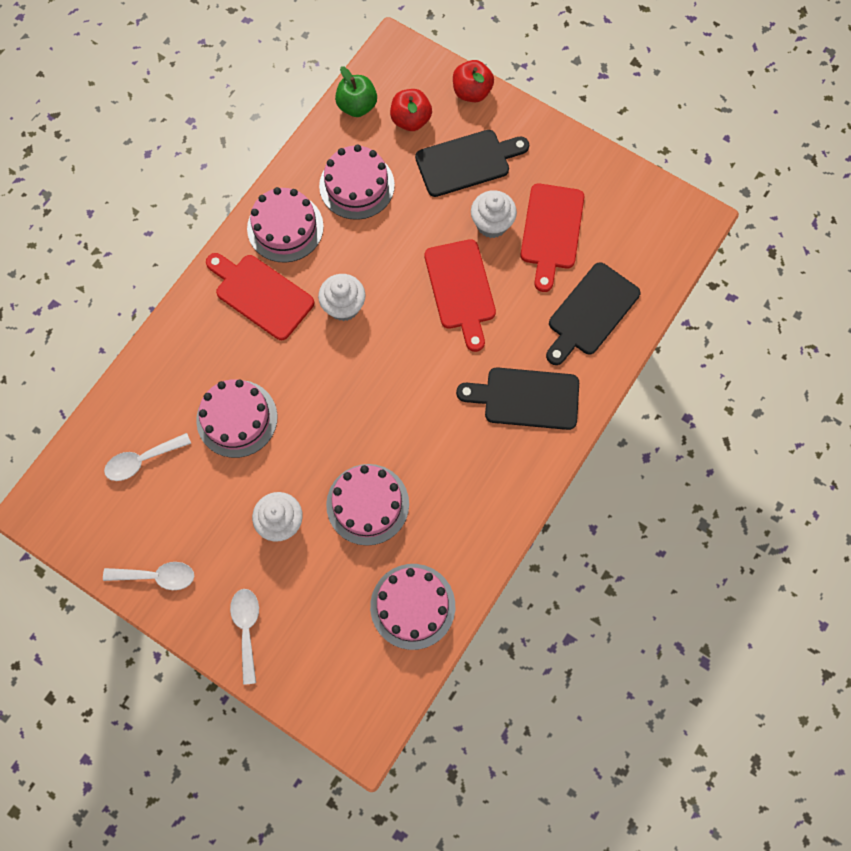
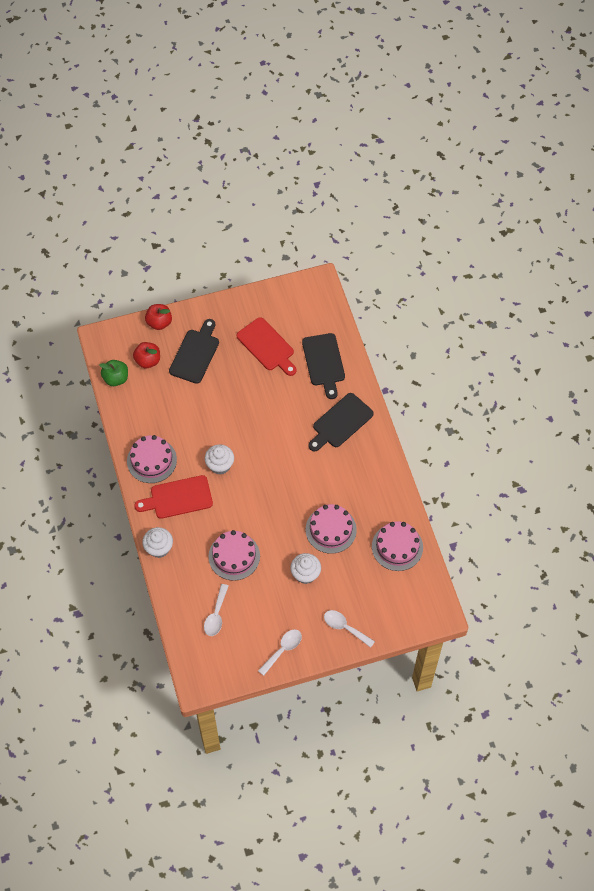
camera: 50 degrees left, 10 degrees down
(357, 185) = (160, 411): pink cake -> none
(461, 289) = (260, 407): red cutting board -> none
(492, 224) = (239, 368): white cupcake -> white cupcake (159, 548)

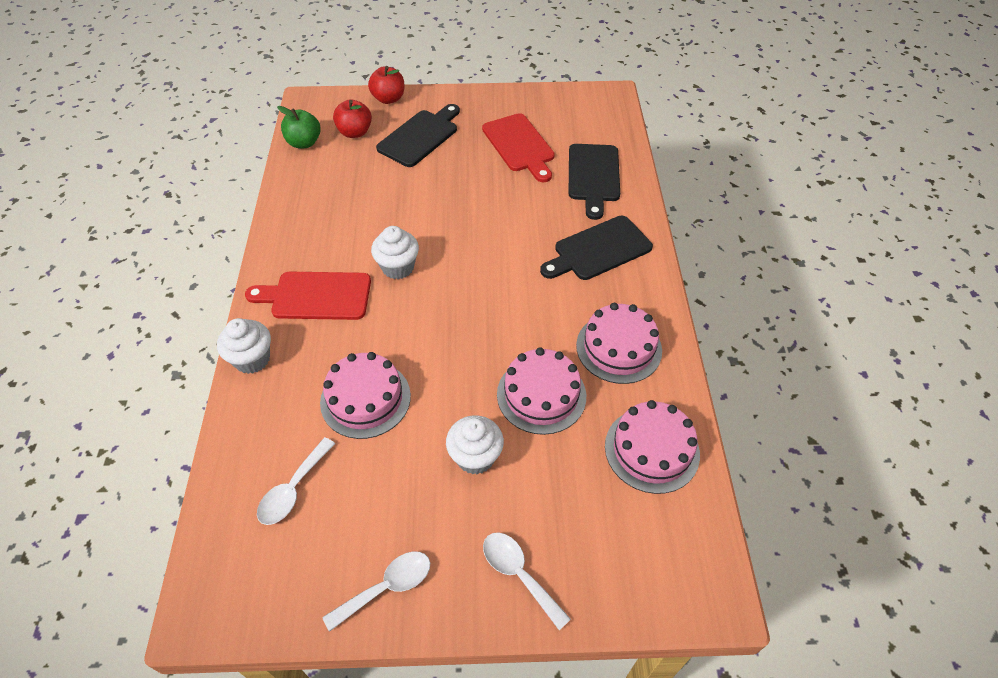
camera: 15 degrees right, 10 degrees down
(151, 460) = (302, 241): pink cake -> pink cake (618, 348)

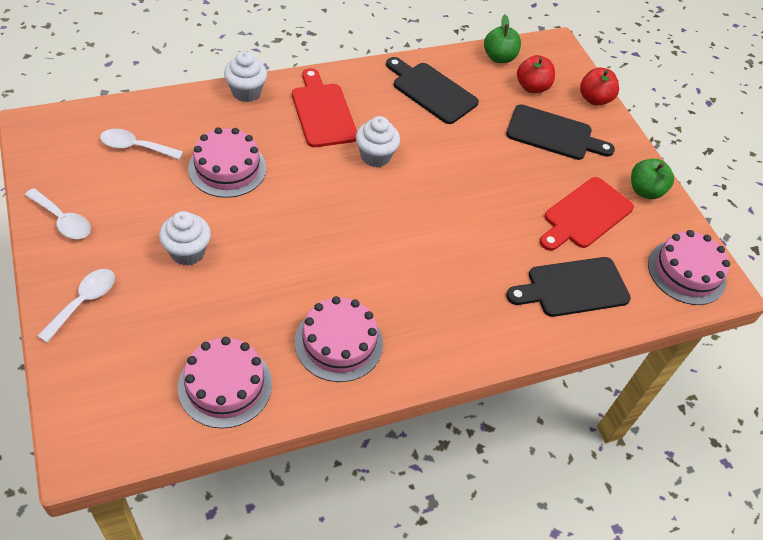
camera: 65 degrees right, 0 degrees up
(505, 103) = (645, 191): none -> green apple
(541, 395) = (264, 288): pink cake -> pink cake (686, 272)
(599, 250) = (463, 308): black cutting board -> black cutting board (431, 91)

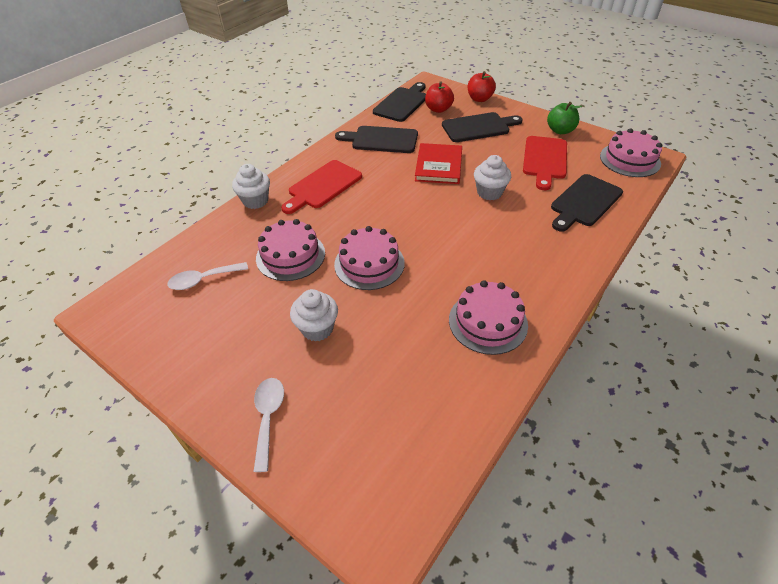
camera: 25 degrees left, 5 degrees down
(63, 220) = (191, 366): white spoon -> none
(225, 385) = (442, 405): pink cake -> pink cake (369, 264)
(322, 112) = (323, 186): red cutting board -> red cutting board turned 90 degrees counterclockwise
(375, 156) = (386, 194): white cupcake -> white cupcake (489, 192)
(460, 155) = (438, 166): none -> red book
(499, 57) = (402, 103): green apple -> black cutting board

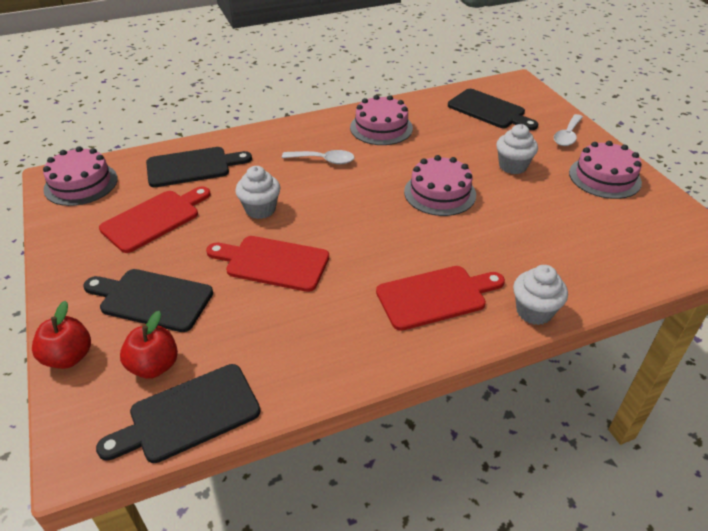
camera: 150 degrees left, 5 degrees down
(203, 280) = (612, 239): white spoon -> white spoon (324, 160)
(290, 255) = (513, 228): pink cake -> pink cake (604, 177)
(381, 140) = (300, 341): black cutting board -> black cutting board (489, 110)
(438, 166) = (273, 263): red book -> red cutting board
(560, 130) = (74, 246): green apple -> none

